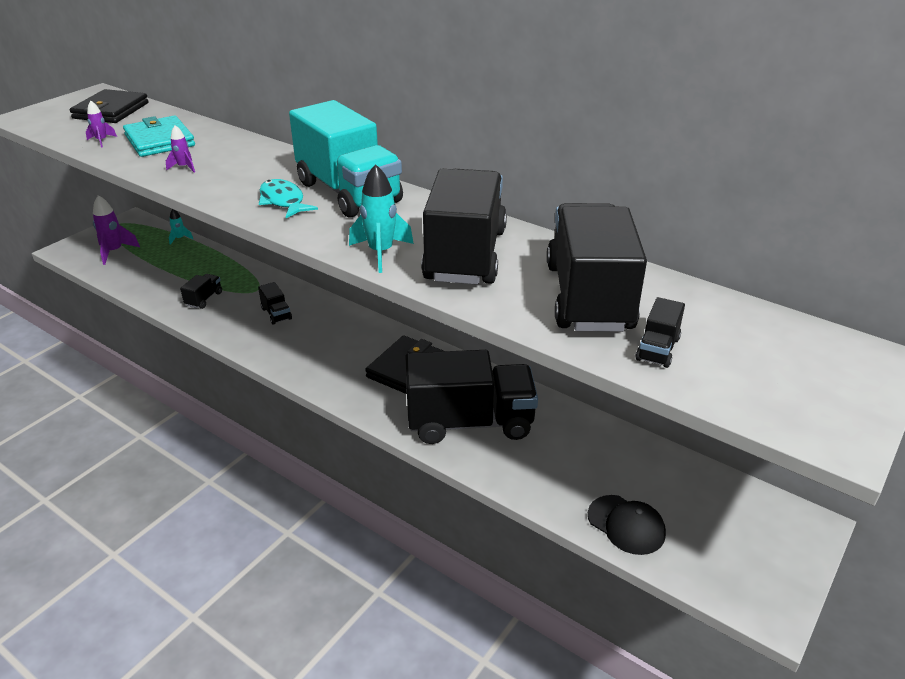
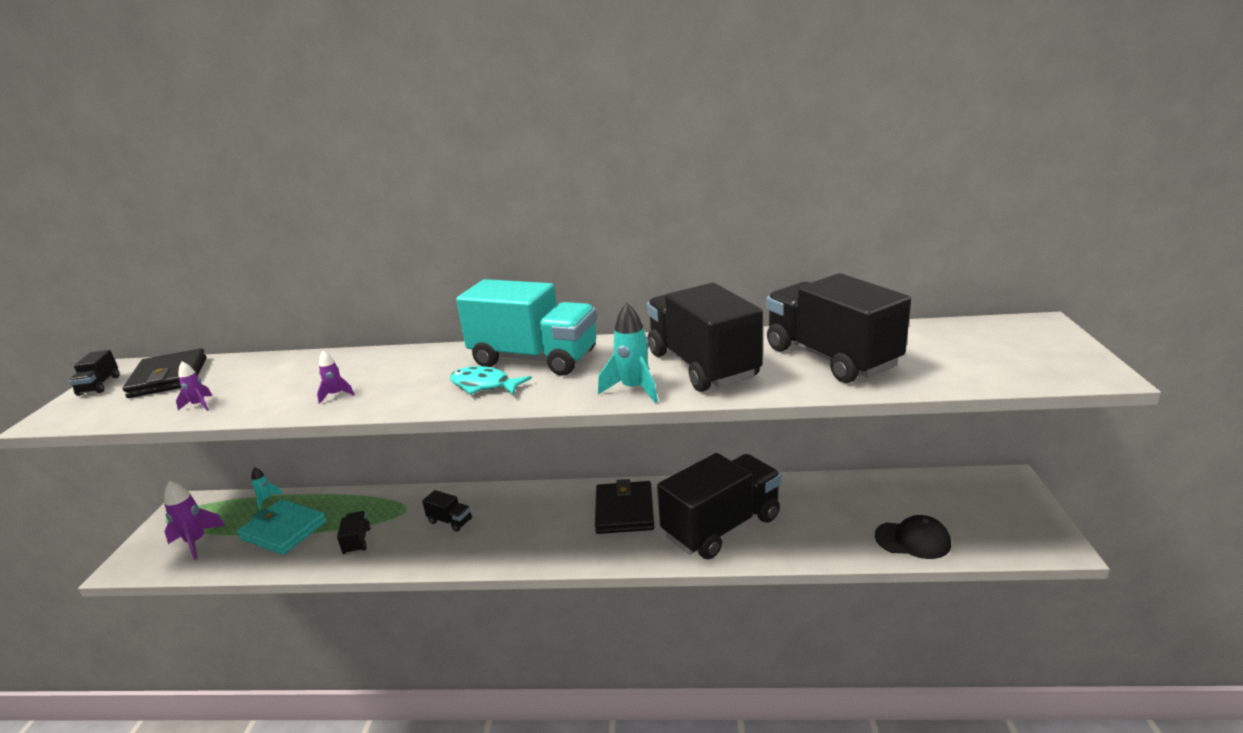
camera: 30 degrees left, 10 degrees down
(159, 141) = (271, 383): turquoise wallet -> turquoise wallet (283, 530)
(657, 349) = (924, 370): black truck -> black truck (99, 385)

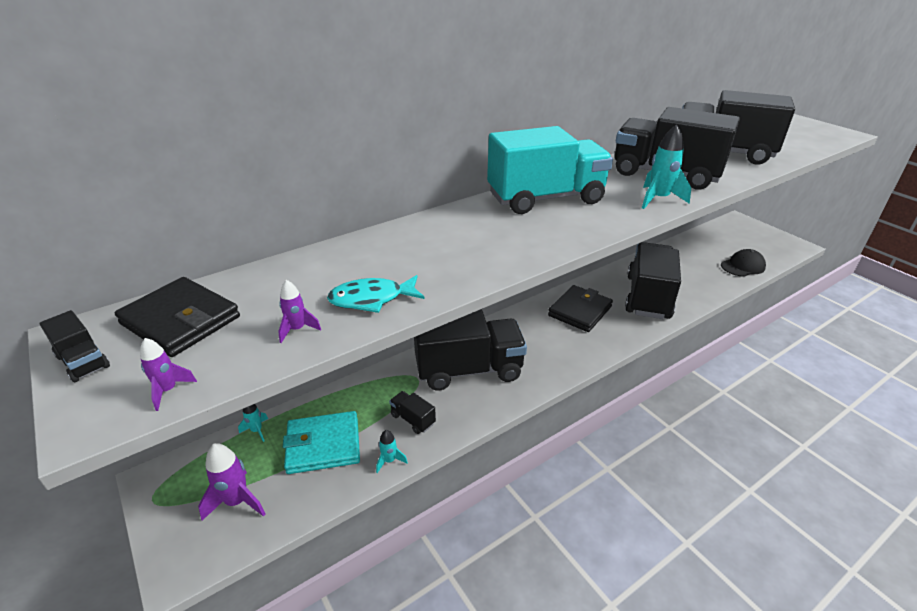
camera: 40 degrees left, 10 degrees up
(301, 564) = (389, 460): none -> turquoise rocket
(336, 395) = (435, 272): purple rocket -> purple rocket (168, 390)
(450, 521) = (468, 369): black truck -> black truck, size x2.48
(484, 385) = (550, 226): turquoise fish -> turquoise fish (372, 299)
(624, 511) = (580, 311): black wallet -> black wallet turned 75 degrees clockwise

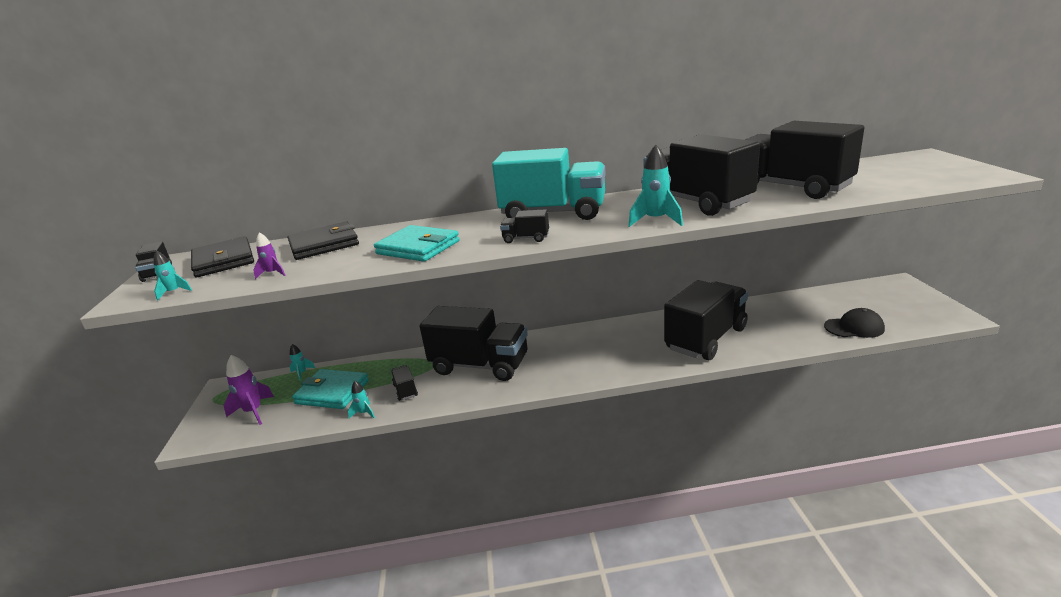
camera: 30 degrees right, 10 degrees down
(168, 390) = (174, 292): purple rocket -> turquoise rocket
(372, 299) = (336, 263): turquoise fish -> none
(451, 261) = (418, 247): none -> turquoise wallet
(561, 235) = (526, 239): none -> black truck
(580, 311) = (622, 339): black wallet -> black wallet (324, 245)

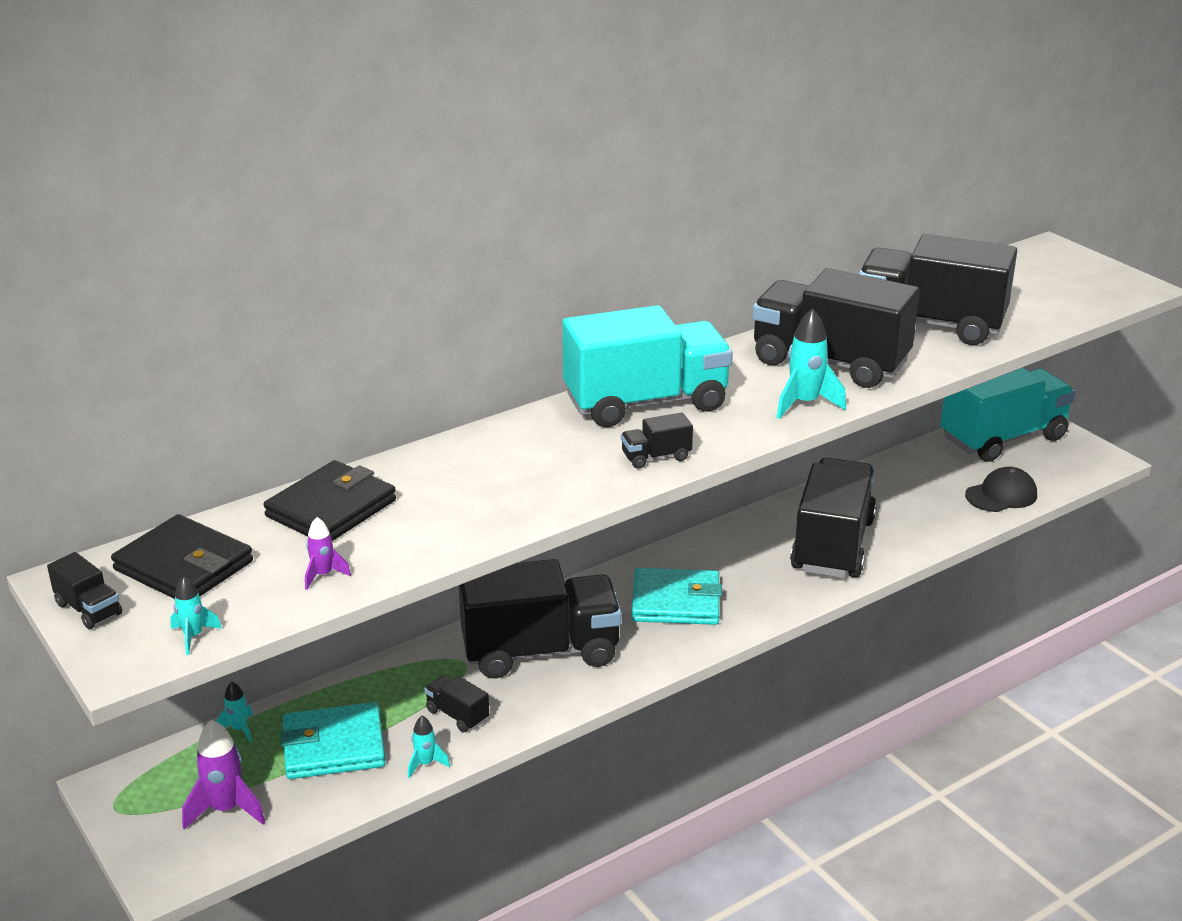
camera: 30 degrees left, 5 degrees up
(418, 247) = (507, 494): turquoise wallet -> turquoise wallet (676, 602)
(875, 294) = (1003, 438): none -> turquoise truck

